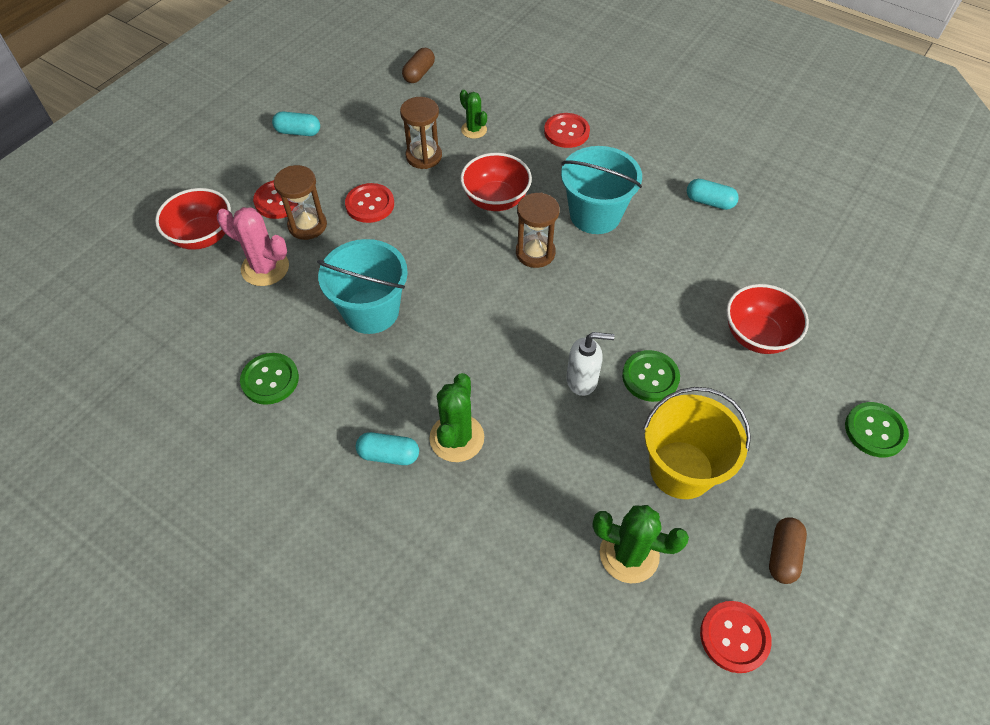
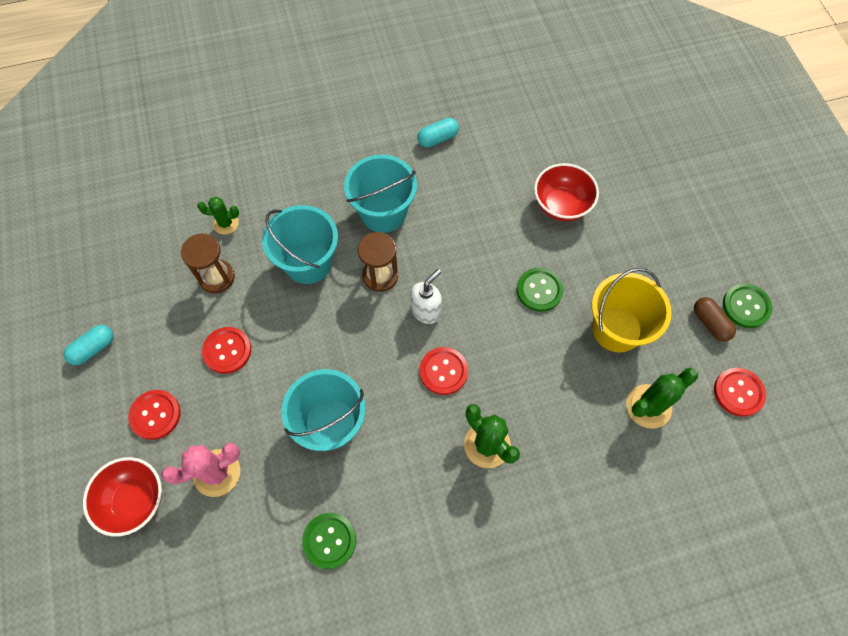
camera: 50 degrees left, 10 degrees up
(307, 225) = (203, 411): brown hourglass -> none
(389, 455) = (464, 500): turquoise capsule -> none
(419, 73) = (125, 214): brown capsule -> none
(496, 199) = (308, 262): red bowl -> turquoise bucket
(566, 132) = (291, 167): red button -> red button (443, 371)
(582, 380) = (508, 332): white soap dispenser -> white soap dispenser (426, 311)
(875, 430) = (673, 205): green button -> green button (746, 306)

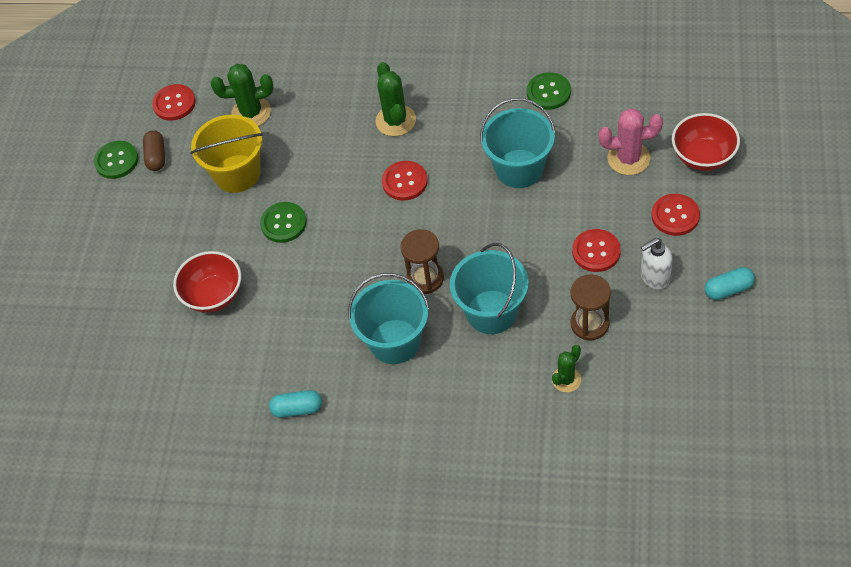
camera: 150 degrees left, 10 degrees down
(226, 223) = (566, 379): green cactus -> green cactus turned 75 degrees counterclockwise
(426, 311) = (396, 234): white soap dispenser -> white soap dispenser (654, 277)

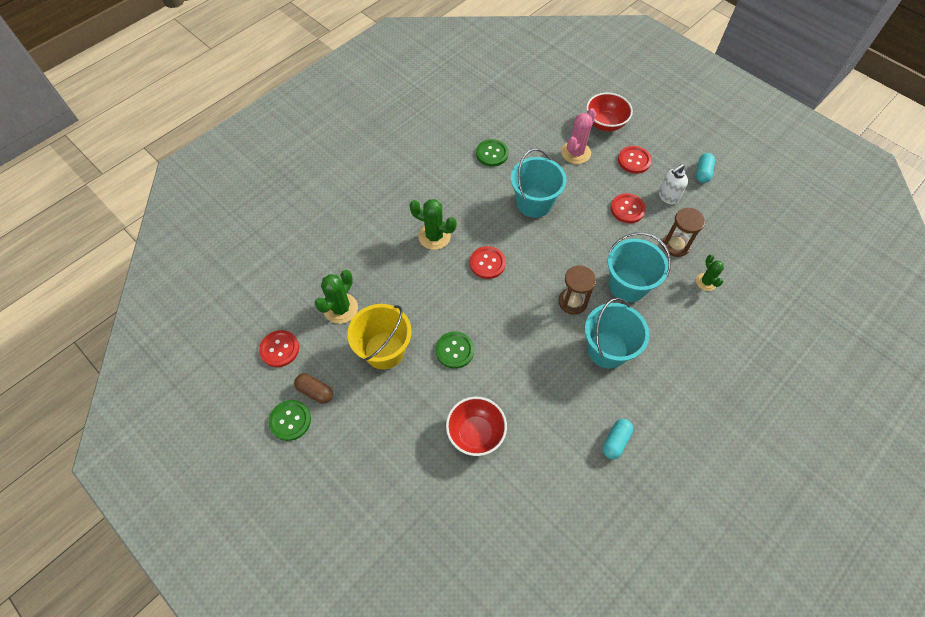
camera: 60 degrees left, 5 degrees up
(654, 277) = (668, 196): white soap dispenser -> white soap dispenser turned 45 degrees clockwise

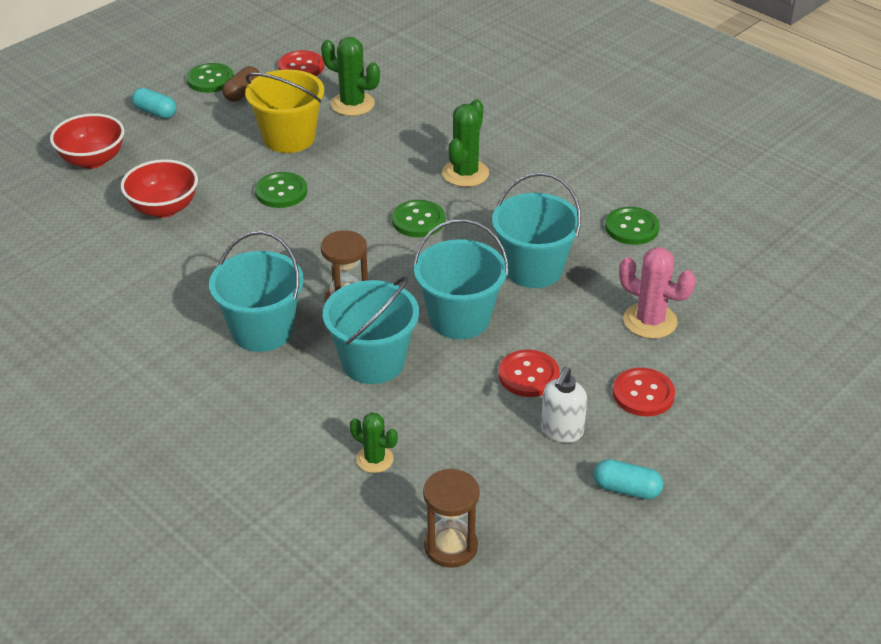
camera: 90 degrees right, 20 degrees down
(487, 263) = (418, 220): red button -> green button
(583, 241) = (459, 318): none -> turquoise bucket
(605, 123) = (730, 363): red bowl -> red bowl (92, 160)
(615, 441) = (122, 328): turquoise capsule -> turquoise capsule (155, 112)
(668, 196) = (561, 431): white soap dispenser -> white soap dispenser turned 120 degrees counterclockwise
(675, 245) = (452, 429): brown hourglass -> brown hourglass (450, 546)
(706, 282) = (375, 459): green cactus -> green cactus turned 45 degrees clockwise

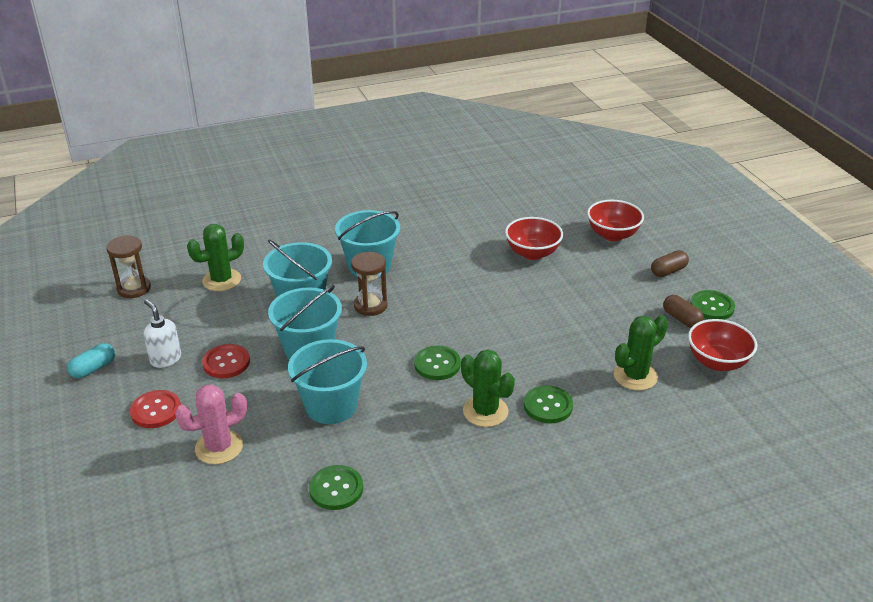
camera: 115 degrees right, 5 degrees down
(155, 112) = (668, 271): turquoise capsule -> brown capsule
(281, 192) = (520, 307): green button -> green button (548, 406)
(289, 138) = (596, 327): yellow bucket -> none
(301, 67) = (717, 362): red button -> red bowl
(375, 459) = (221, 280): green cactus -> green cactus, size x1.60

